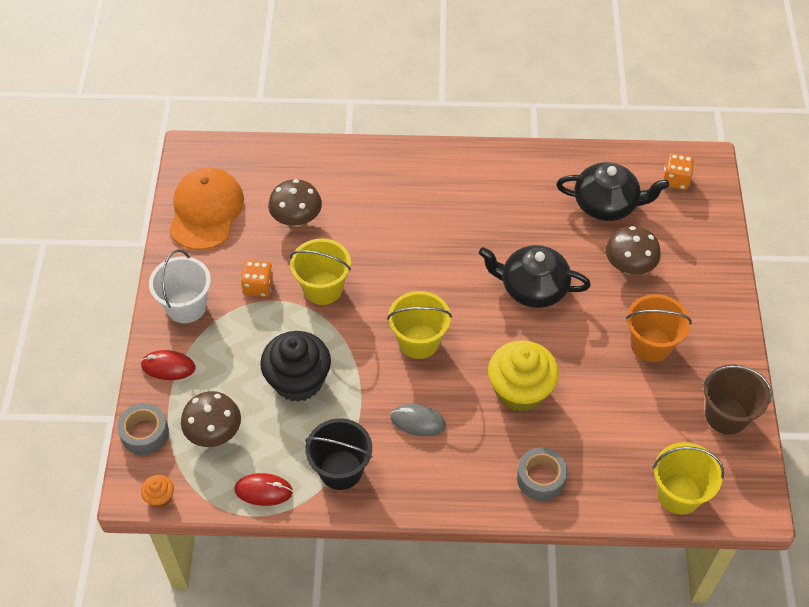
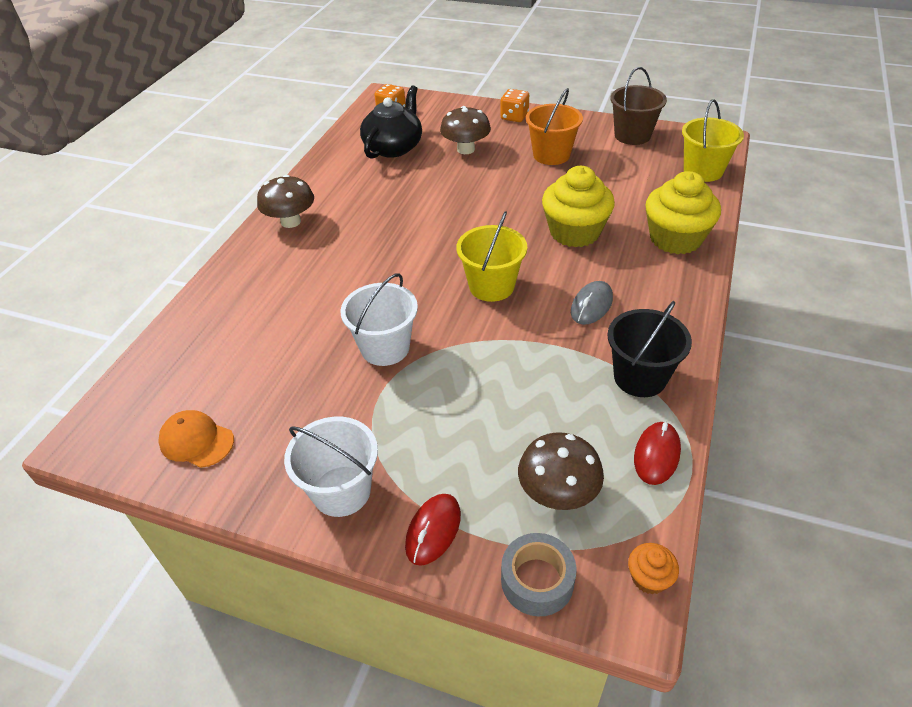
camera: 70 degrees left, 10 degrees down
(206, 211) = (196, 441): orange cap -> orange cap, size x0.57
(258, 286) = (350, 407): orange dice -> orange dice (514, 117)
(296, 219) = (271, 353): brown mushroom -> brown mushroom (291, 221)
(298, 380) = (506, 393): black cupcake -> none
(323, 288) = (385, 348): yellow bucket -> white bucket
(532, 288) = (462, 203): black teapot -> none
(541, 478) = (675, 238): grey tape -> yellow cupcake

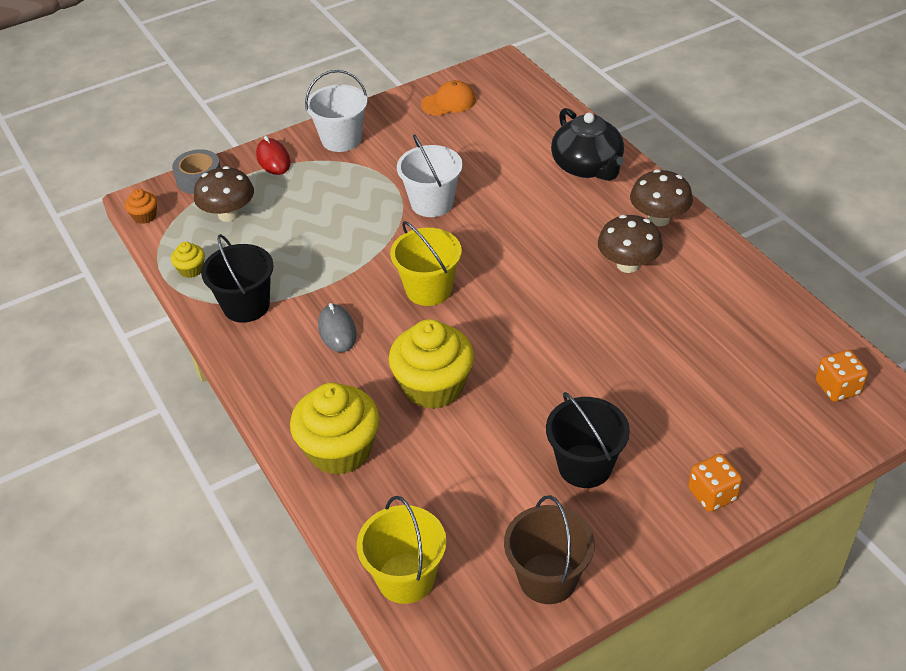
camera: 130 degrees right, 0 degrees up
(394, 147) = (737, 346): black teapot -> black teapot (587, 166)
(466, 149) = (673, 401): brown mushroom -> brown mushroom (628, 265)
(551, 155) = (585, 466): orange bucket -> black bucket
(656, 455) = (191, 270): red mouse -> yellow cupcake

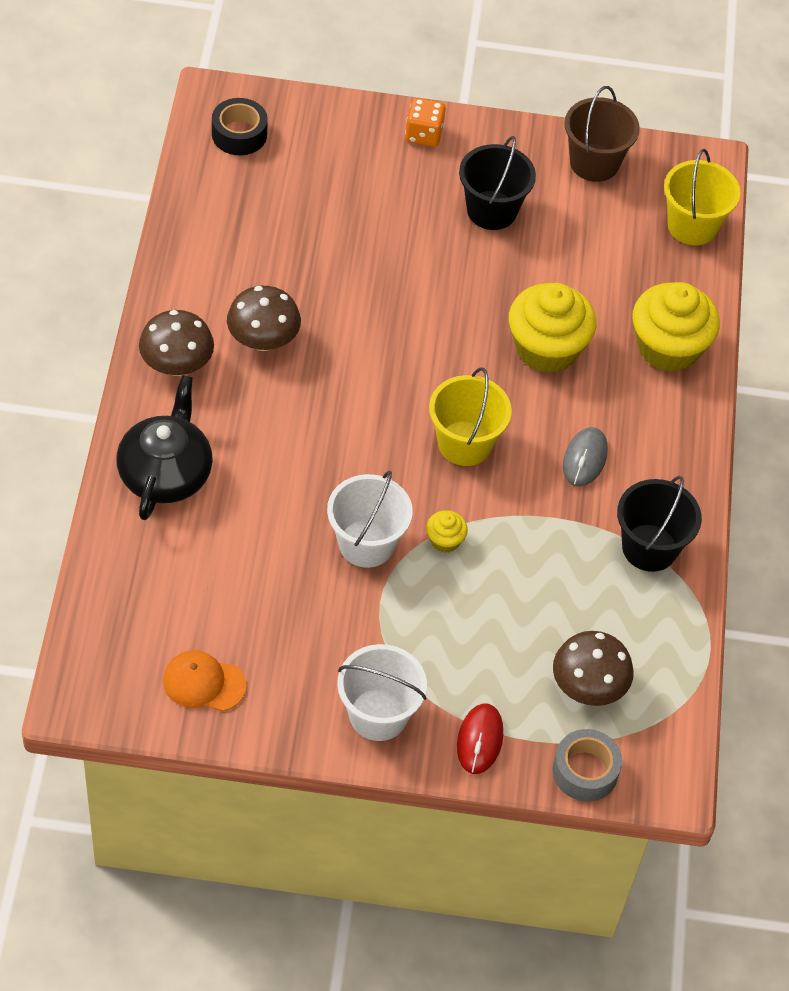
camera: 150 degrees left, 10 degrees up
(145, 216) = (681, 754): orange cupcake -> none
(191, 270) = (676, 634): yellow cupcake -> yellow cupcake (445, 540)
(837, 388) = (239, 134): orange dice -> black tape

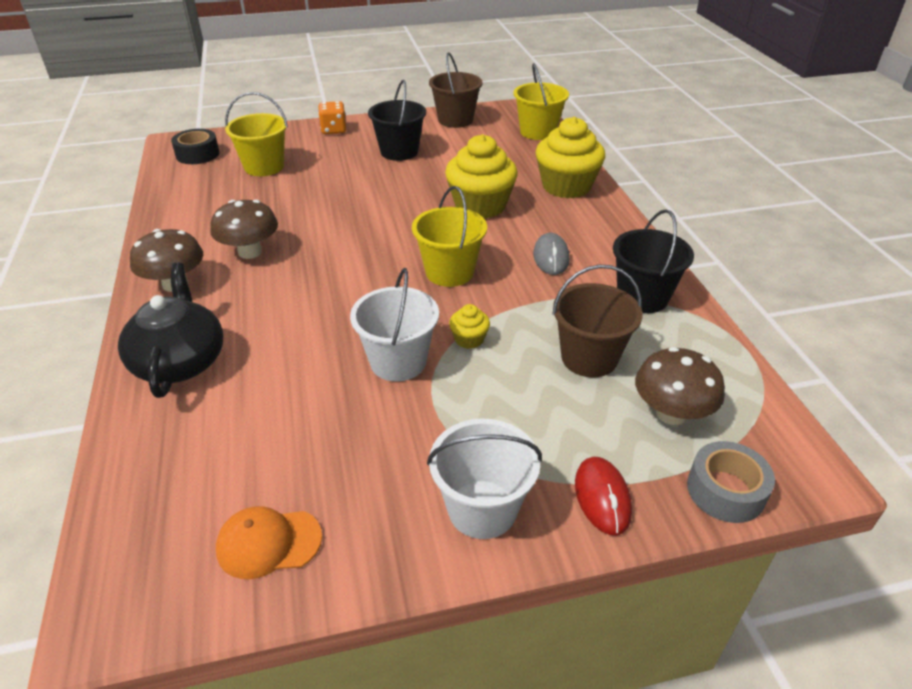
camera: 15 degrees left, 15 degrees down
(314, 188) = (264, 167): none -> yellow bucket
(549, 602) = (589, 358): none -> brown bucket

